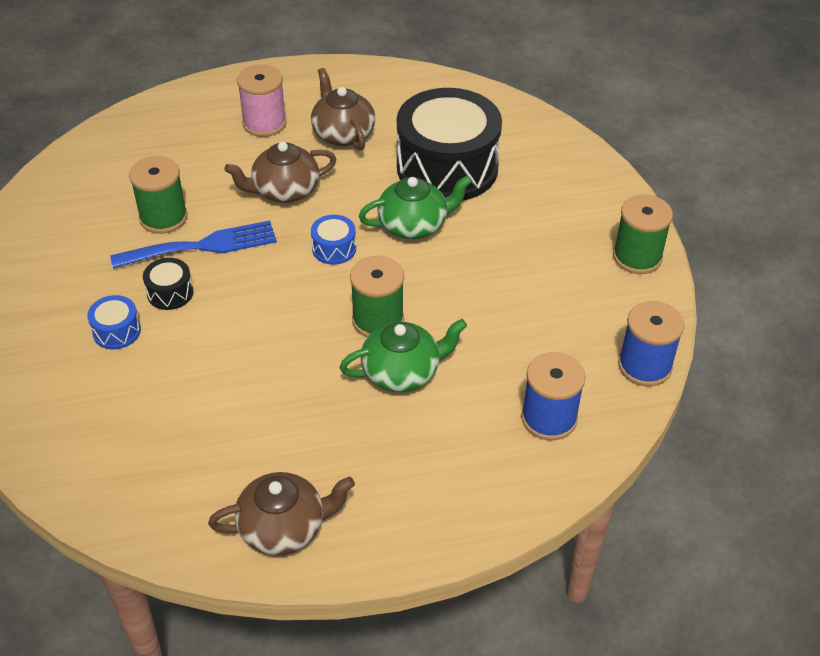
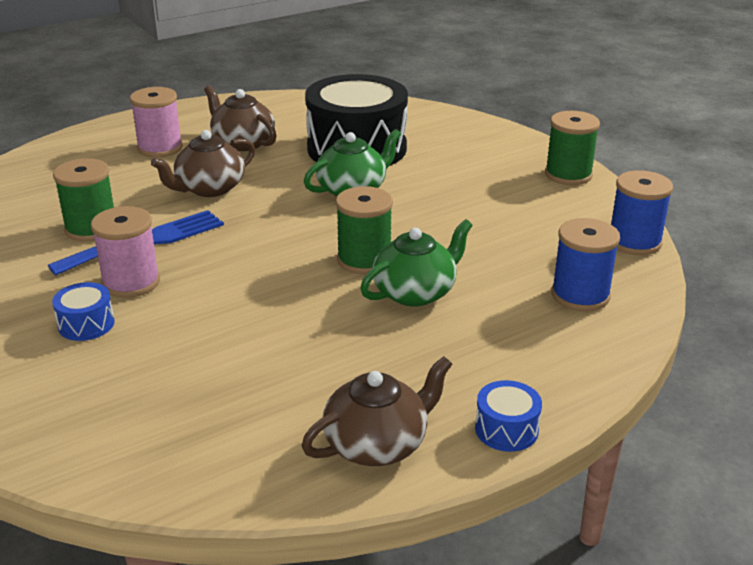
camera: 20 degrees left, 15 degrees down
(170, 293) = (131, 282): black drum -> pink spool
(334, 249) = (285, 219): blue drum -> blue drum (506, 429)

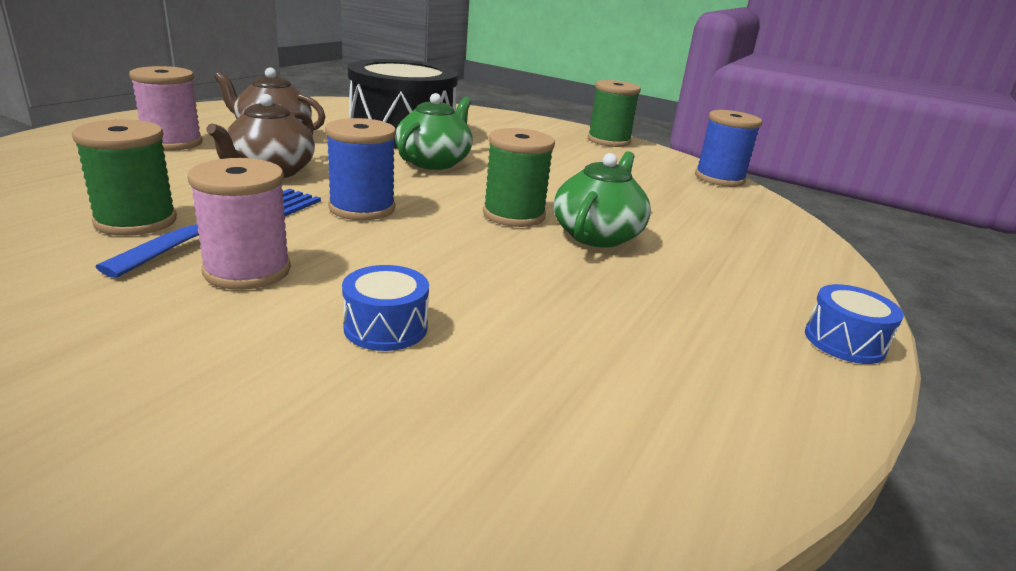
camera: 30 degrees left, 5 degrees down
(86, 324) = (217, 330): blue drum -> blue drum (386, 327)
(377, 444) = (753, 390): brown teapot -> none
(580, 295) = (736, 219): blue spool -> blue spool (362, 208)

